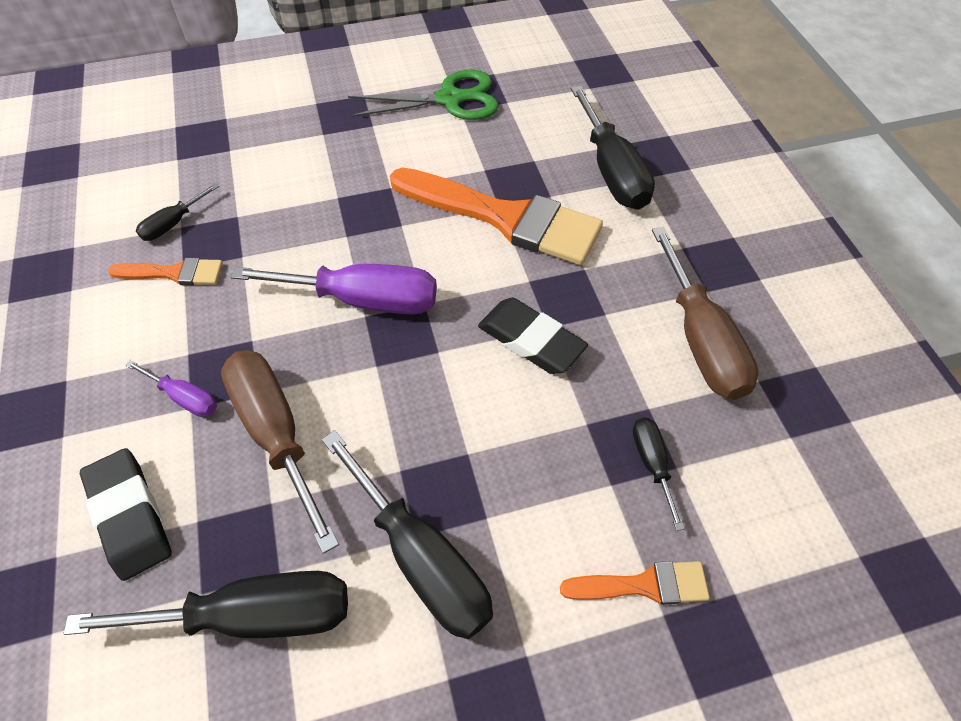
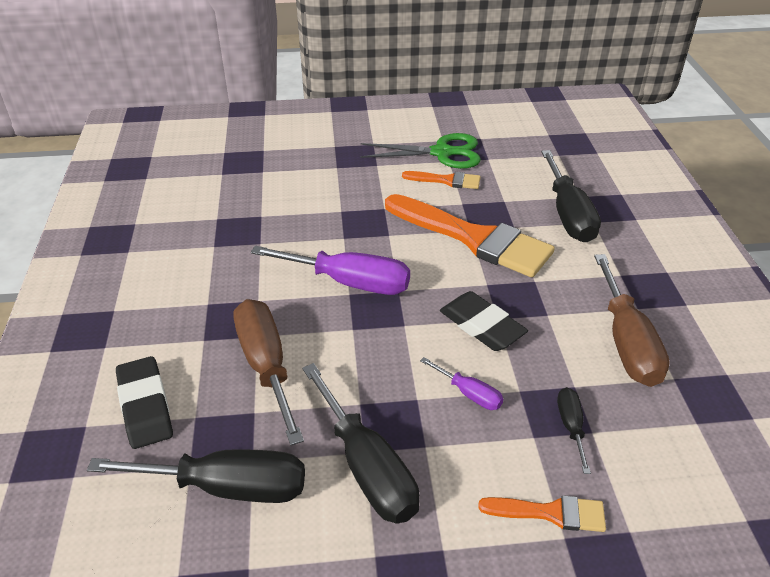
camera: 10 degrees right, 15 degrees down
(173, 224) = (211, 216): black screwdriver -> none
(174, 273) = (207, 248): orange brush -> orange brush (446, 180)
(184, 398) = (200, 332): purple screwdriver -> purple screwdriver (469, 394)

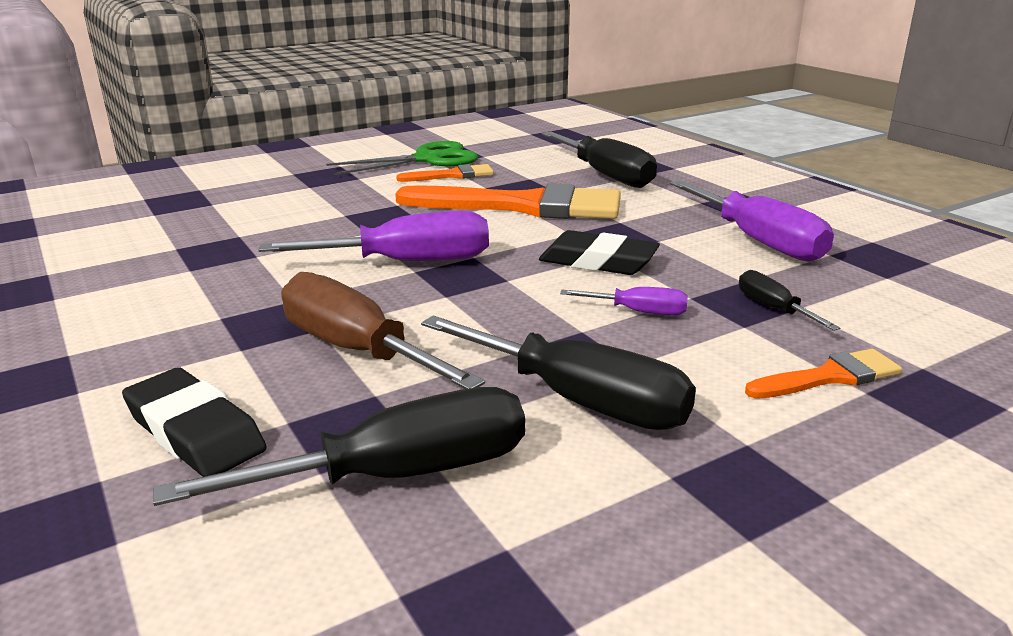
camera: 25 degrees left, 15 degrees down
(626, 342) = (758, 241): brown screwdriver -> purple screwdriver

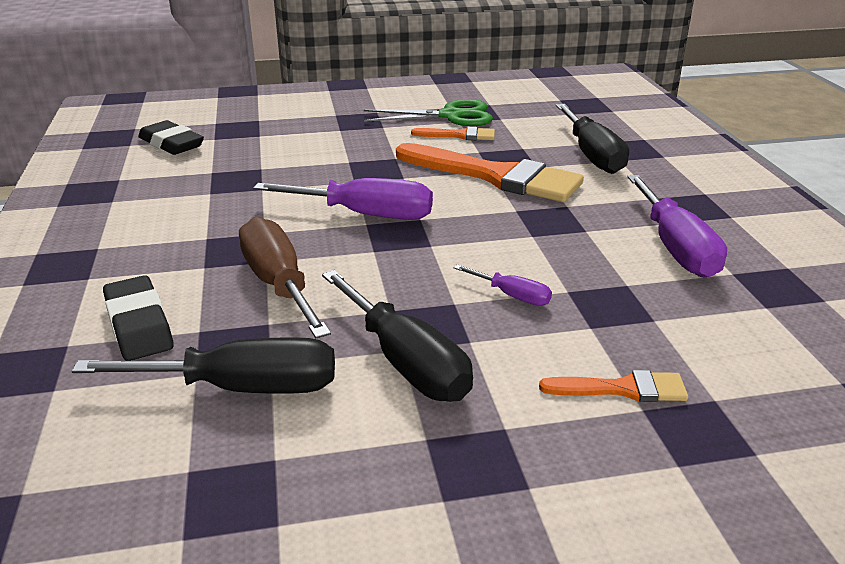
camera: 20 degrees right, 5 degrees up
(598, 261) = (516, 242): black eraser -> black eraser (171, 144)
(773, 308) = (630, 316): black screwdriver -> none

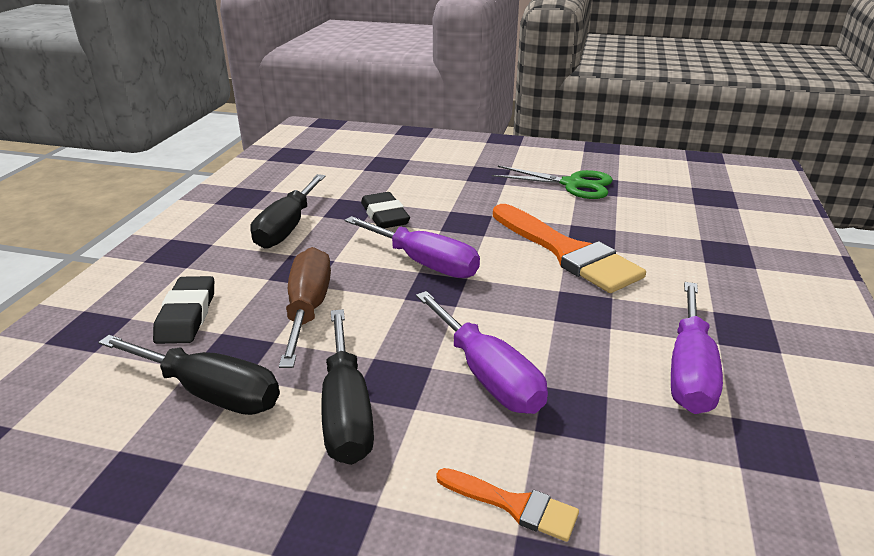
camera: 25 degrees right, 0 degrees up
(171, 144) = (329, 168): black eraser -> black eraser (384, 216)
(459, 135) = (565, 205): orange brush -> none
(512, 296) = (487, 375): purple screwdriver -> purple screwdriver, size x2.01
(592, 155) = (679, 251): black screwdriver -> black screwdriver (287, 228)

